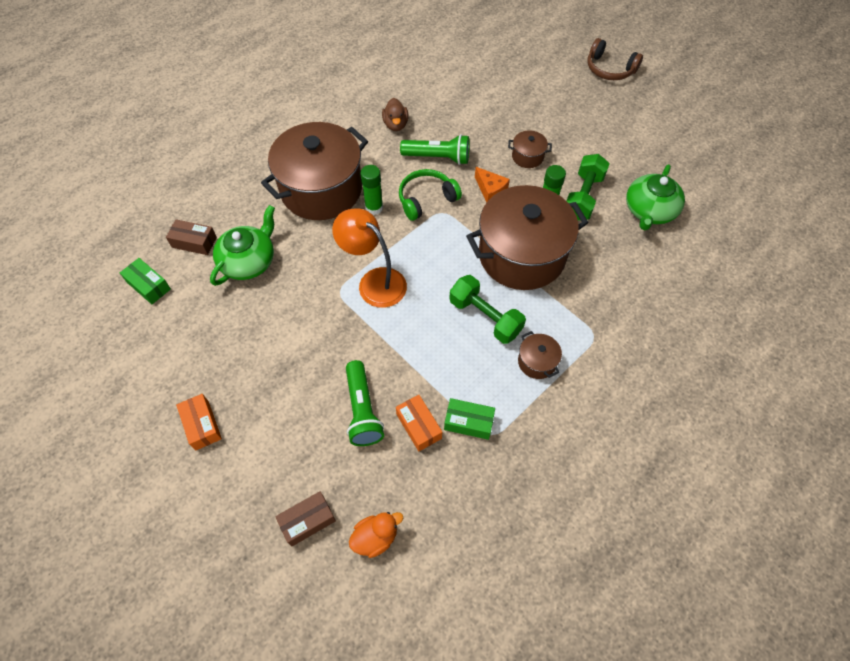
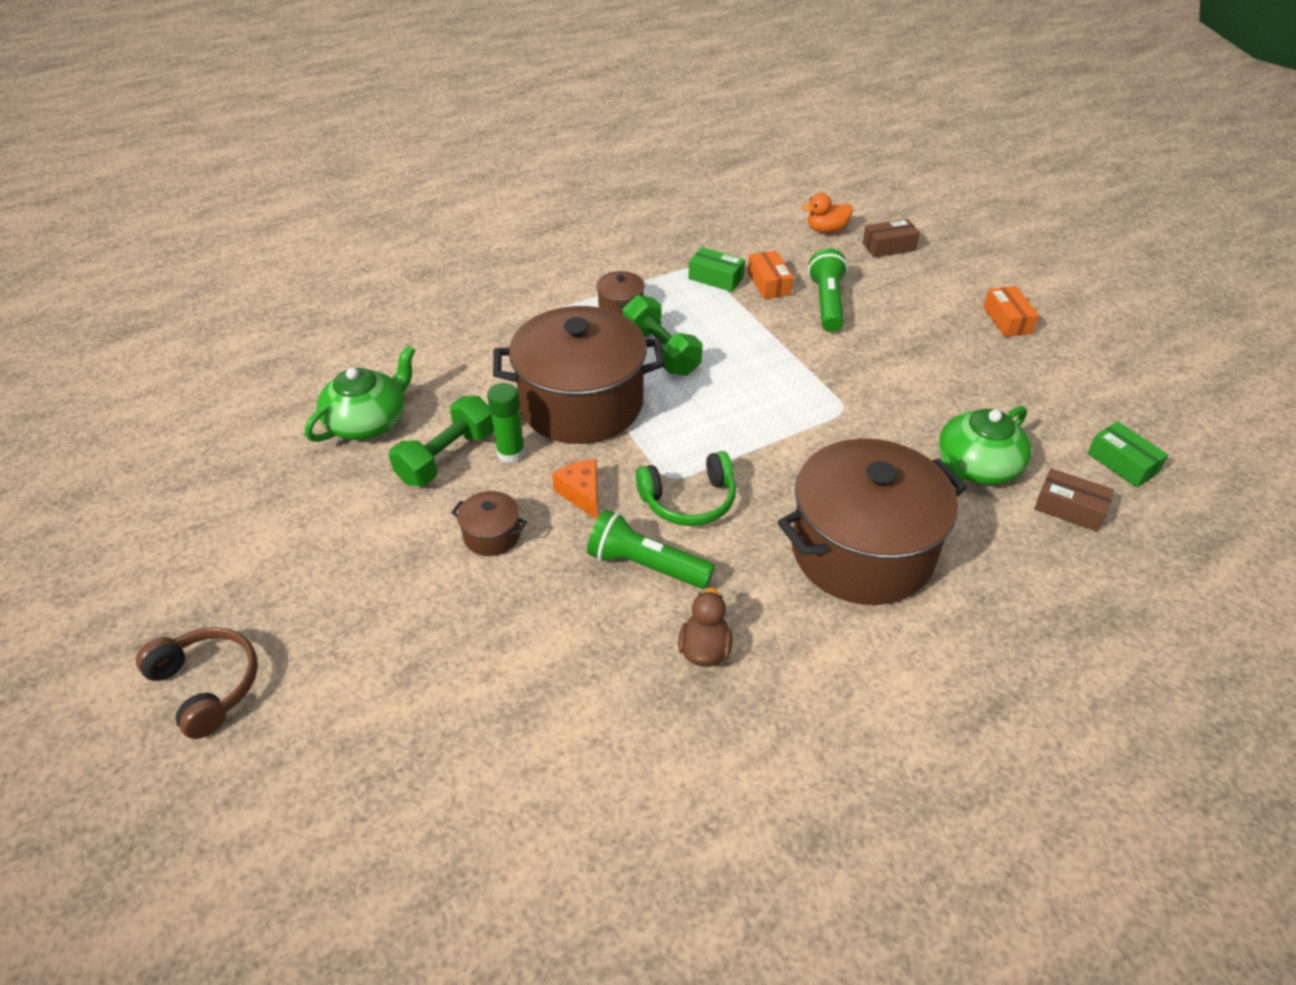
camera: 165 degrees left, 15 degrees down
(374, 207) = (776, 504): green glue stick -> none
(374, 281) = (793, 411): orange lamp -> none

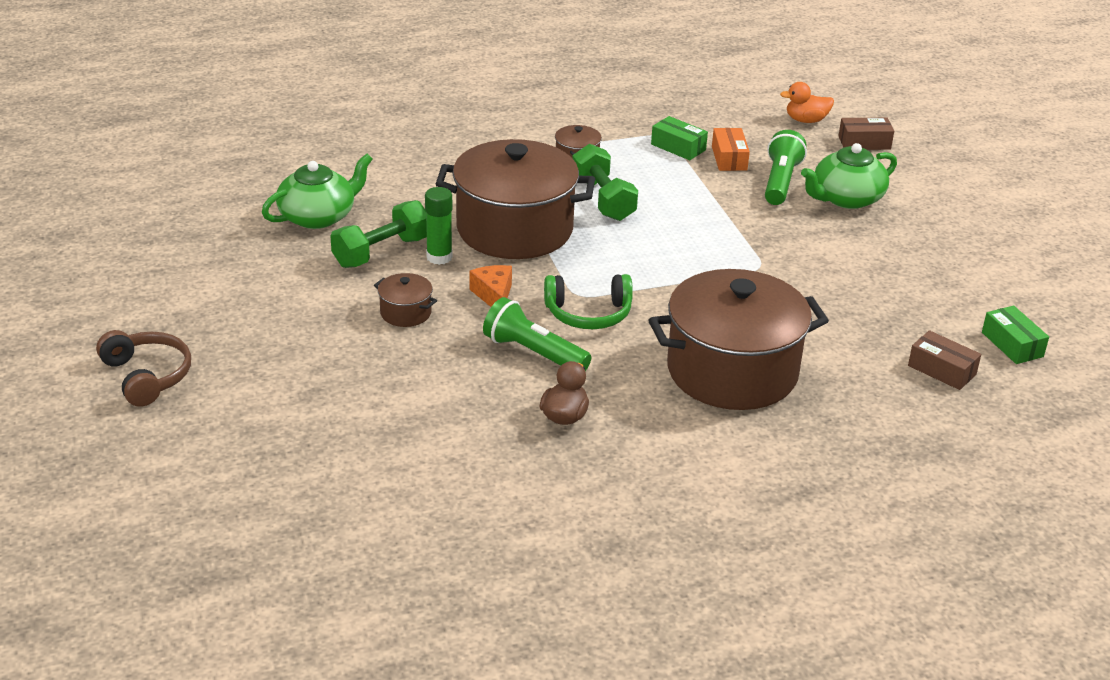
camera: 10 degrees right, 10 degrees down
(976, 467) = (868, 327): green teapot -> green teapot (846, 198)
(1007, 320) = (956, 219): orange box -> none

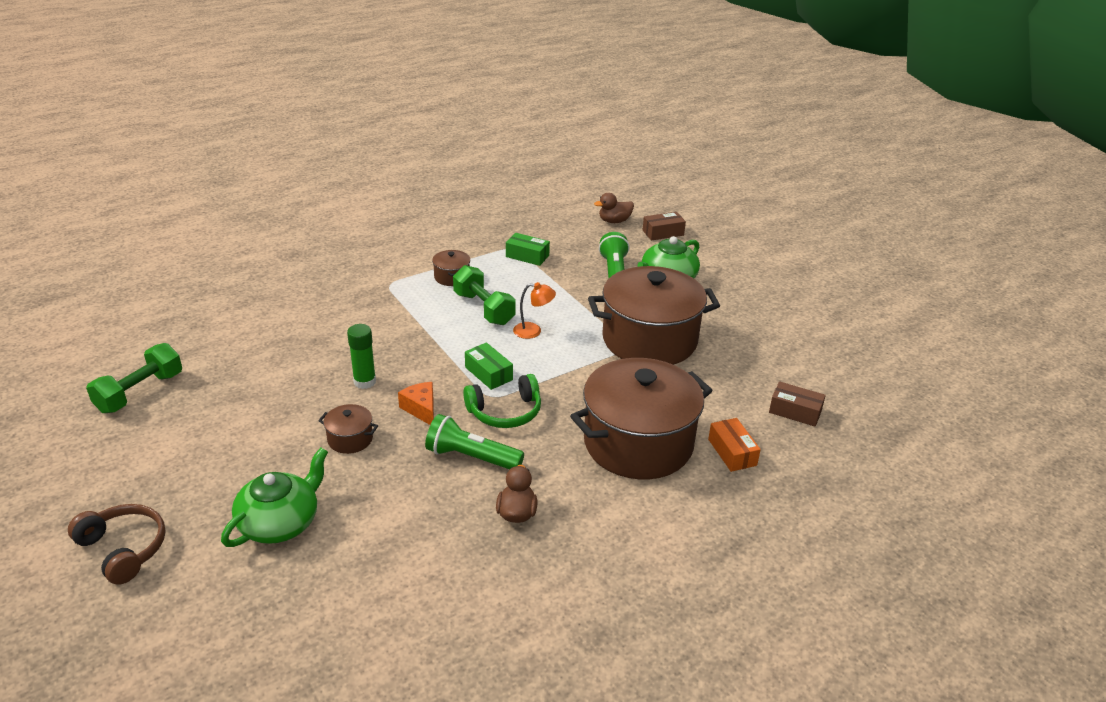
camera: 15 degrees left, 0 degrees up
(318, 216) = (249, 361): green teapot -> green teapot (280, 523)
(381, 252) = (313, 385): green dumbbell -> green dumbbell (140, 392)
(514, 229) = (420, 346): brown pot -> brown pot (649, 340)
(654, 233) = (533, 331): none -> orange lamp
(729, 158) = (569, 259): orange box -> orange box (732, 452)
(806, 120) = (614, 221): orange duck -> brown duck
(1012, 344) = (835, 380): green box -> green box (488, 373)

